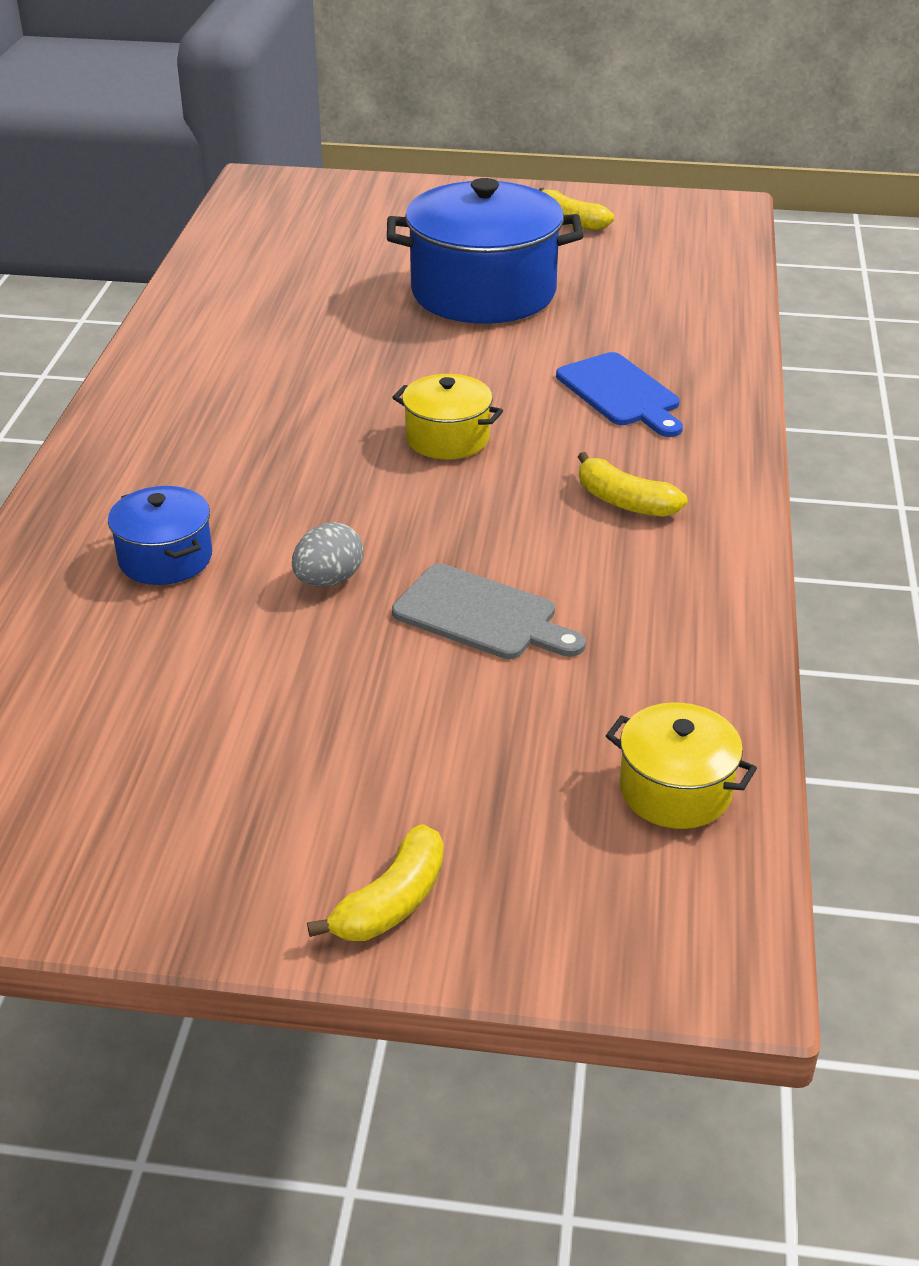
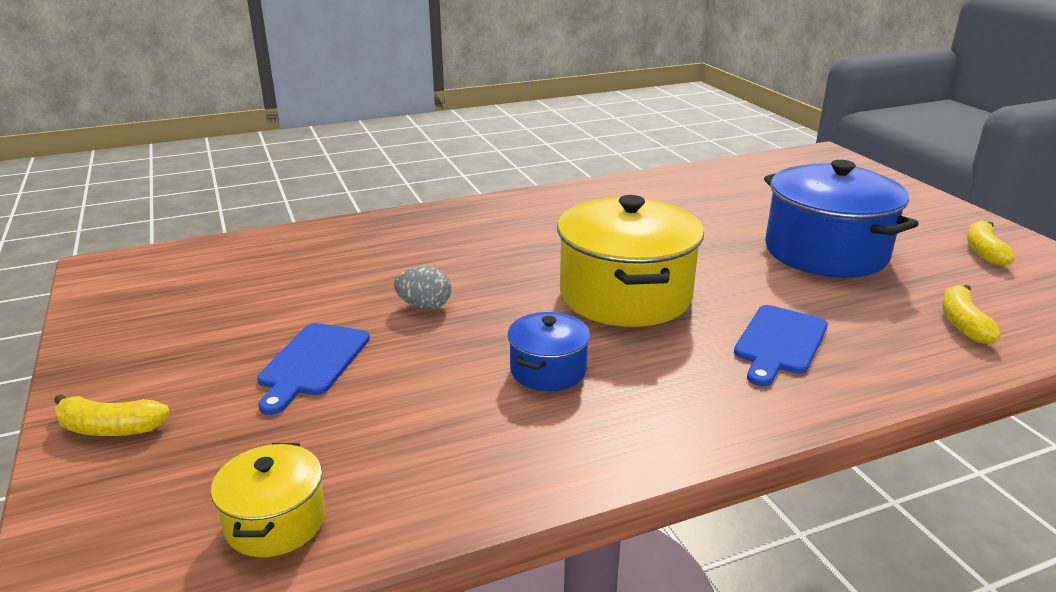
camera: 60 degrees right, 10 degrees down
(165, 558) = (403, 254): blue pot -> blue pot (548, 370)
(383, 701) = (312, 363): none -> blue cutting board
(447, 438) = (625, 295): yellow pot -> yellow pot, size x2.01
(481, 615) = (432, 370): grey cutting board -> none
(624, 502) = (633, 387): yellow banana -> yellow banana (962, 323)

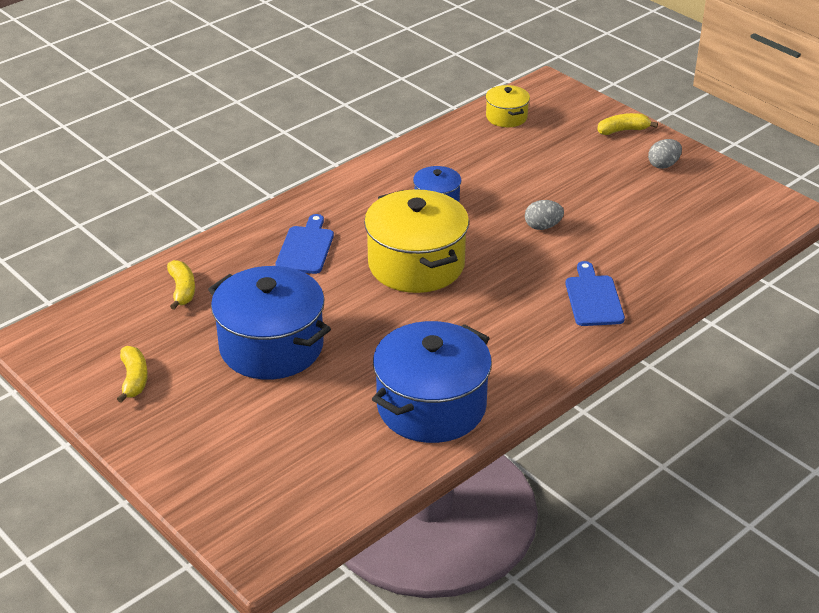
camera: 160 degrees right, 10 degrees up
(150, 352) = (663, 165): none -> grey egg
(312, 363) = (568, 178): blue cutting board -> blue cutting board (593, 298)
(665, 193) = (431, 406): none -> blue pot

